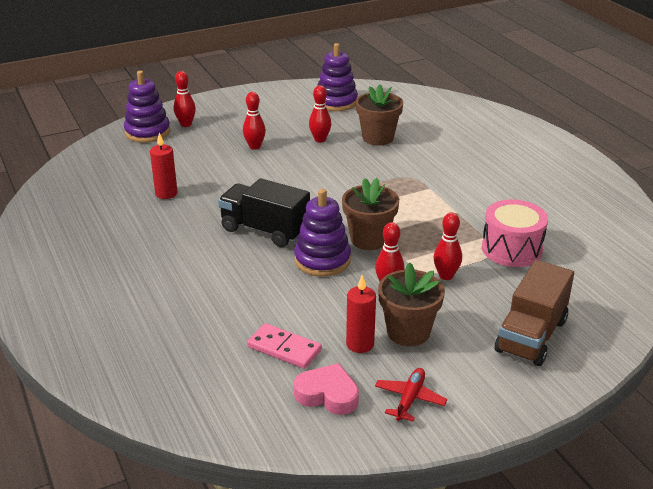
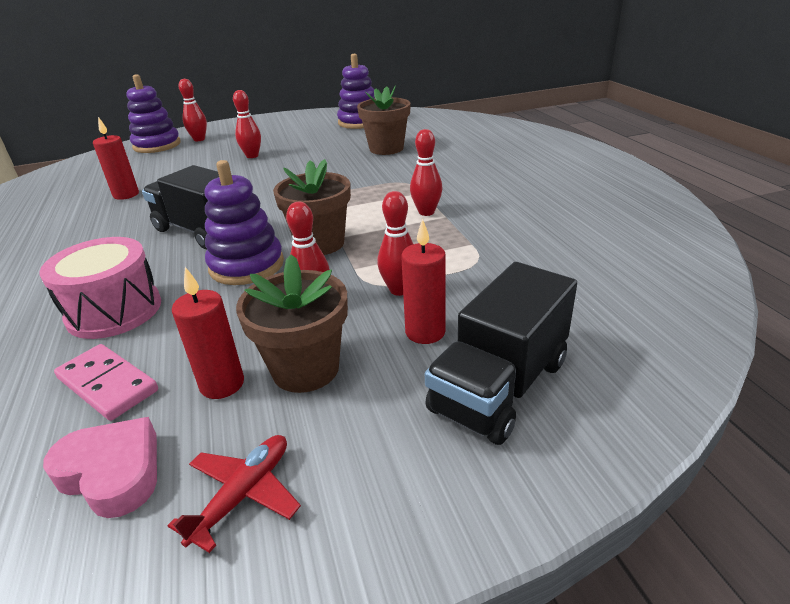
camera: 10 degrees right, 0 degrees up
(320, 139) = (324, 150): red bowling pin -> red bowling pin (426, 212)
(475, 305) = (425, 332): none -> red candle
(511, 249) = (504, 259): pink drum -> pink drum (114, 311)
(531, 336) = (499, 386): brown truck -> black truck

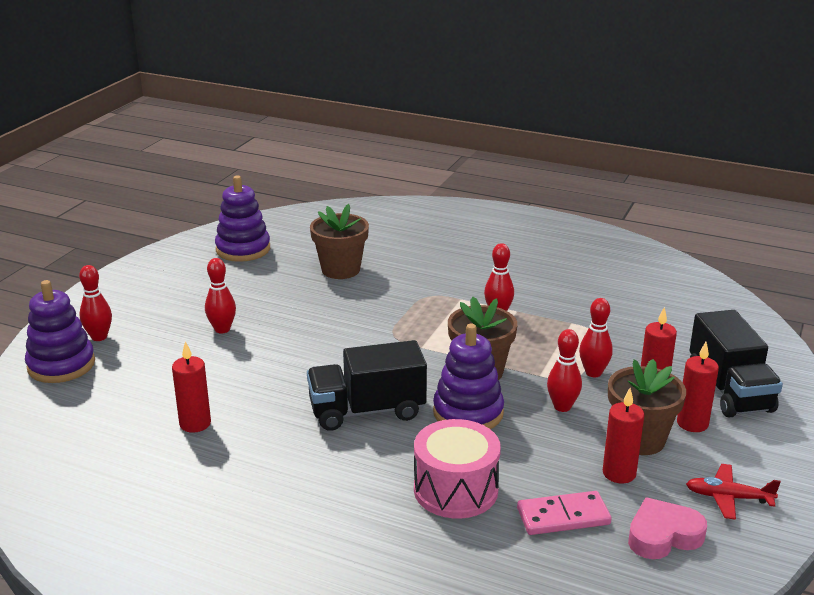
camera: 50 degrees left, 5 degrees down
(243, 494) = (728, 497): red plane -> red plane turned 60 degrees counterclockwise
(385, 390) = (692, 423): none -> red candle

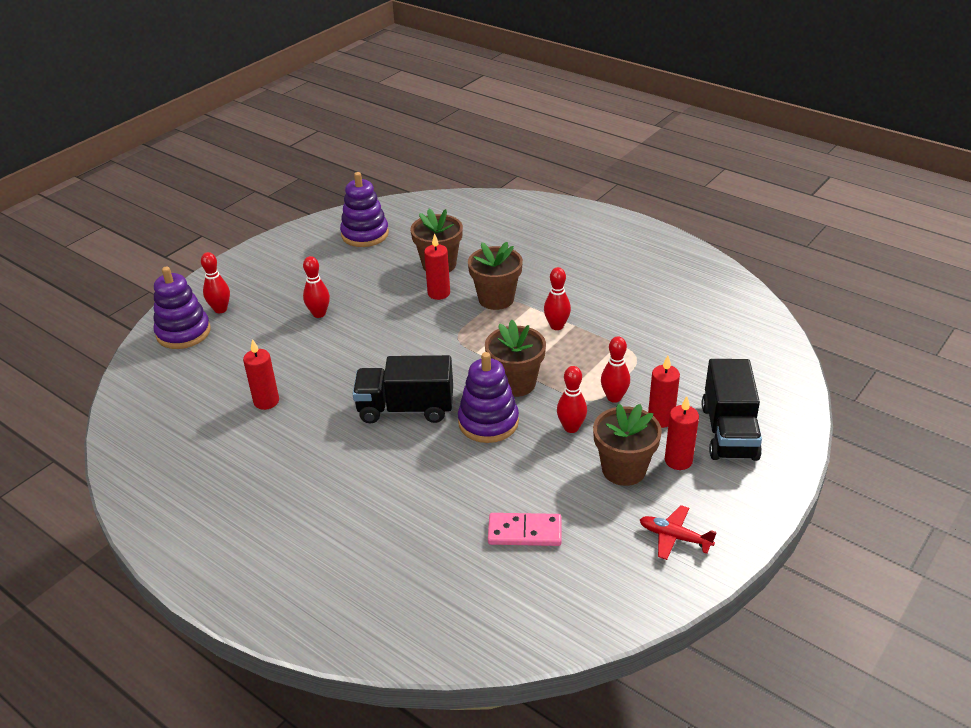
camera: 15 degrees right, 10 degrees up
(419, 295) = (496, 299): none -> brown flower pot
(455, 490) = (447, 493): pink drum -> none
(619, 473) = (590, 499): red candle -> red candle (439, 293)
(663, 535) = (600, 563): pink heart -> none

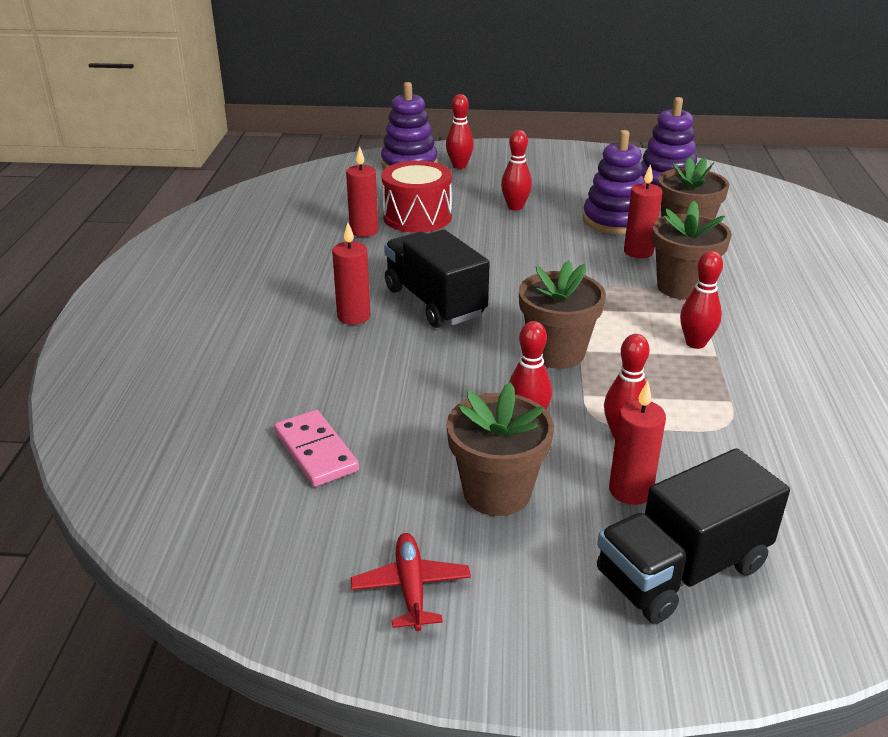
camera: 55 degrees right, 5 degrees down
(277, 366) = (417, 217): none -> red drum
(488, 422) = (470, 359): purple stacking toy -> purple stacking toy (614, 220)
(678, 460) = (565, 537): red candle -> red candle (354, 316)

